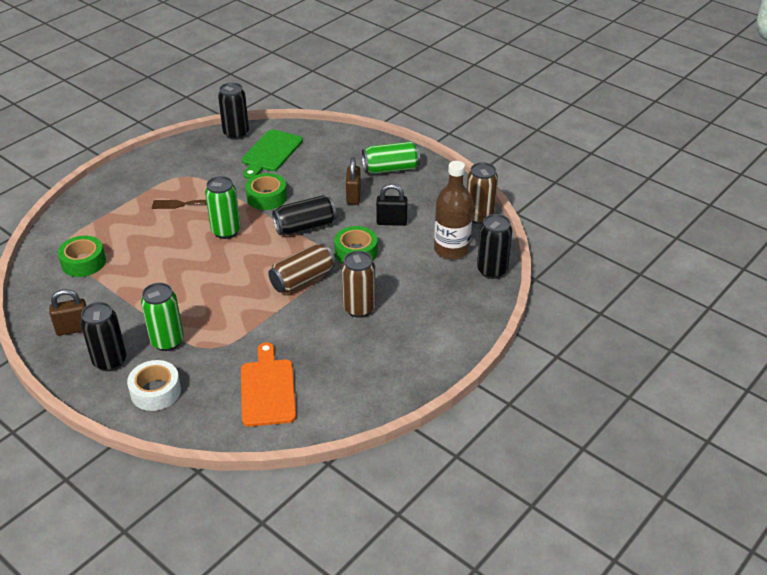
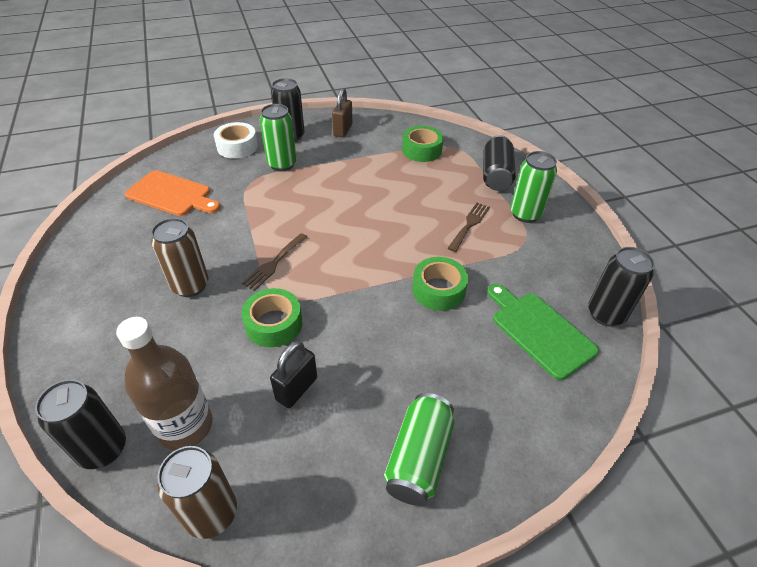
camera: 120 degrees right, 5 degrees up
(226, 231) = (399, 238): green can -> green can (525, 214)
(302, 279) = (274, 263): brown can -> brown fork
(305, 227) = (357, 300): black can -> black can (496, 175)
(353, 196) = (382, 374): brown padlock -> none

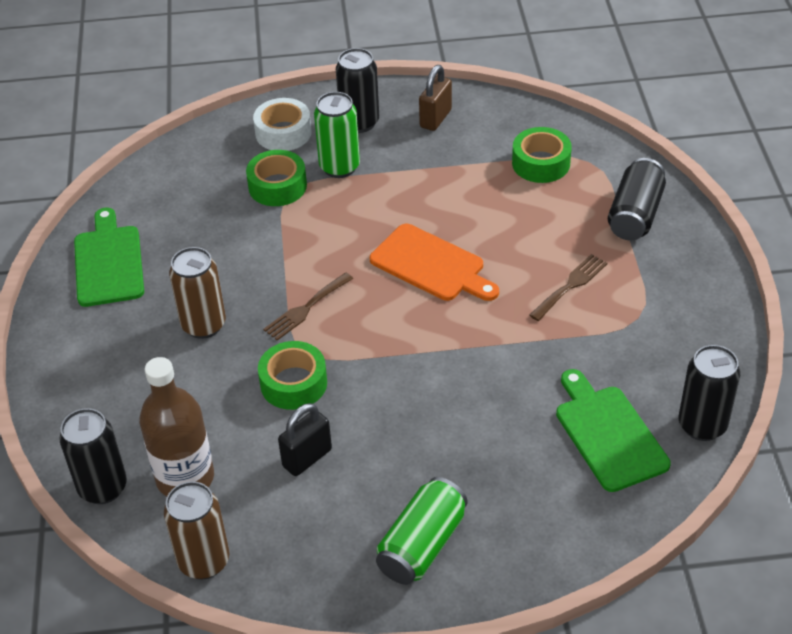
camera: 15 degrees right, 0 degrees up
(106, 246) = (108, 262): none -> green cutting board
(171, 194) = (190, 199): orange cutting board -> orange cutting board (431, 265)
(438, 290) = (500, 368): green tape -> green tape (277, 186)
(525, 214) = (653, 279): green can -> none

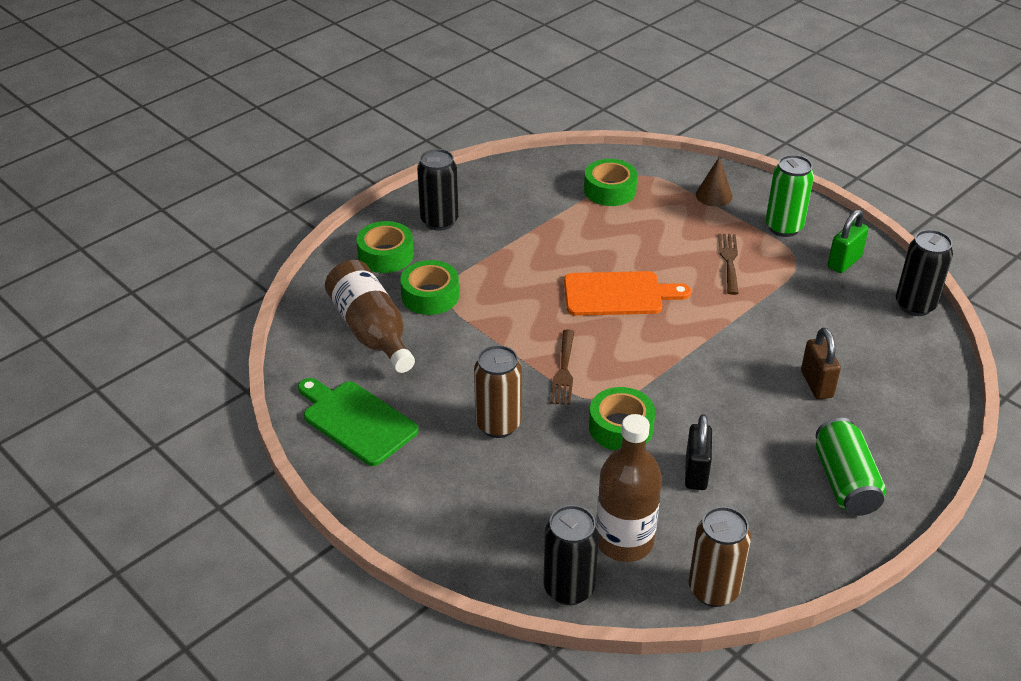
camera: 40 degrees left, 5 degrees down
(200, 194) = (371, 331): none -> brown bottle
(283, 133) = (386, 255): white tape -> green tape
(339, 167) = (463, 259): green can -> green can (783, 227)
(435, 118) = (495, 193): brown padlock -> brown padlock (816, 384)
(608, 434) = (869, 342): green cutting board -> none
(635, 214) = (714, 195): black can -> brown cone
(683, 345) = (844, 262): none -> green padlock

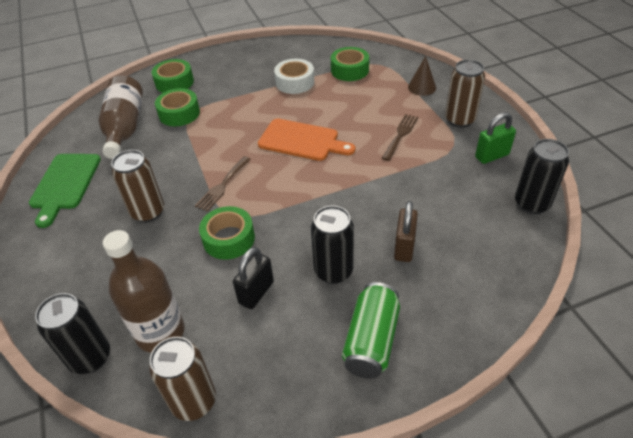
camera: 25 degrees right, 5 degrees up
(356, 421) = (65, 184): green cutting board -> green cutting board turned 150 degrees counterclockwise
(439, 221) = (224, 68): black can -> black can (333, 271)
(551, 221) = (295, 82): none -> white tape
(783, 227) = (459, 120): green can -> brown can

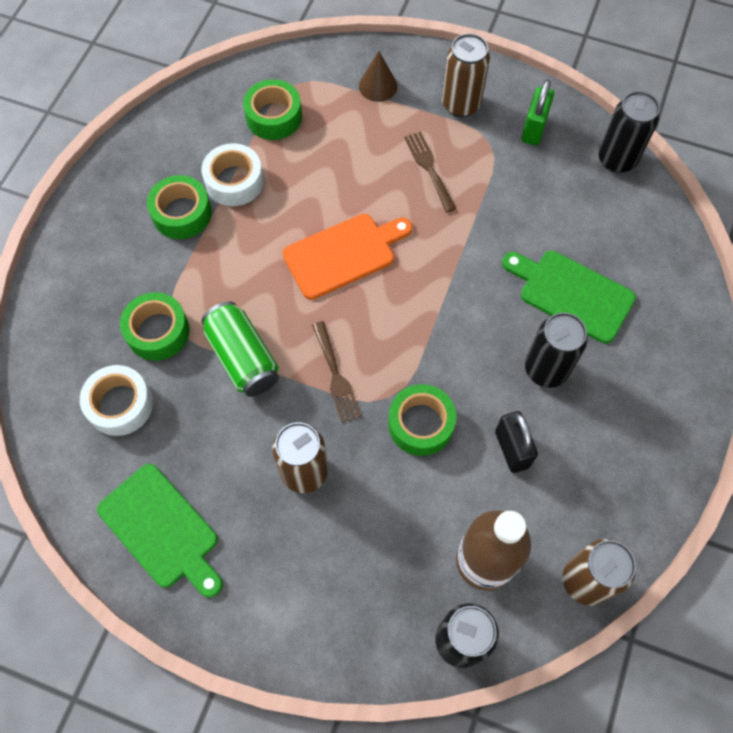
camera: 50 degrees left, 20 degrees up
(125, 128) = (120, 404): brown bottle -> white tape
(174, 82) = (84, 294): green tape -> green tape (182, 213)
(371, 340) = (643, 402): green can -> green can (243, 358)
(404, 247) = (571, 294): brown padlock -> green cutting board

